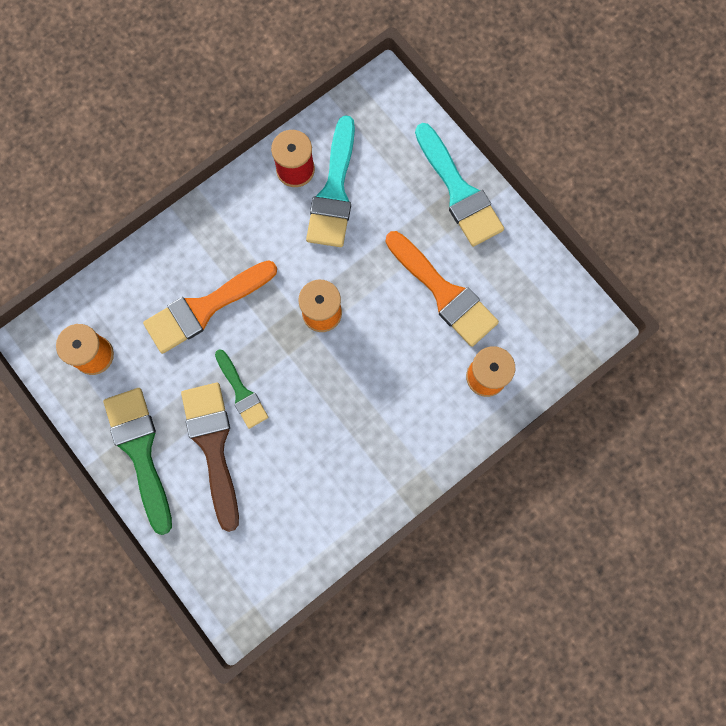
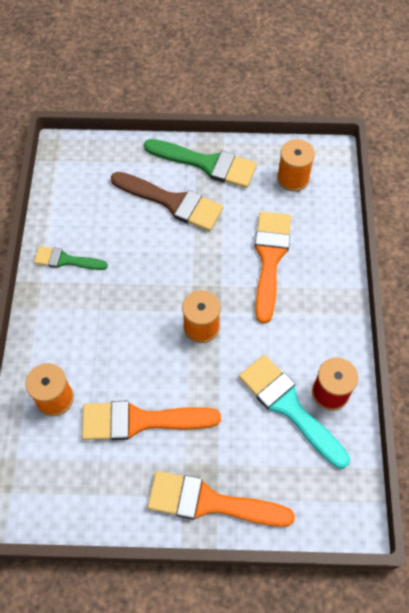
camera: 130 degrees right, 15 degrees down
(242, 393) = (191, 240): green brush -> green brush (66, 260)
(459, 191) = (210, 502): turquoise brush -> orange brush

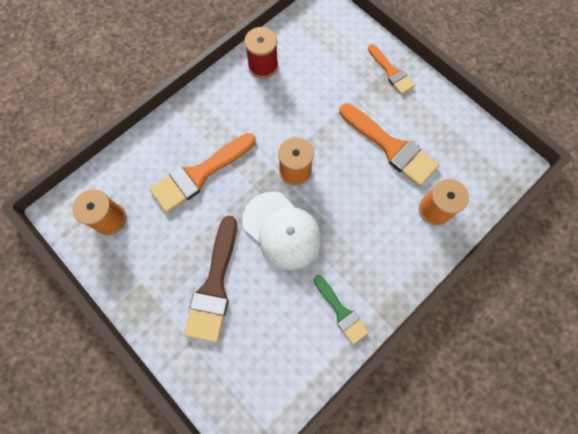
camera: 135 degrees left, 10 degrees up
(163, 275) = (282, 230): none -> white cap
(172, 202) = (214, 286): brown brush -> brown brush turned 150 degrees counterclockwise
(207, 164) = (152, 296): green brush -> none
(210, 502) = (391, 72): orange brush -> orange brush, size x0.59
(288, 406) = (295, 79): turquoise brush -> none

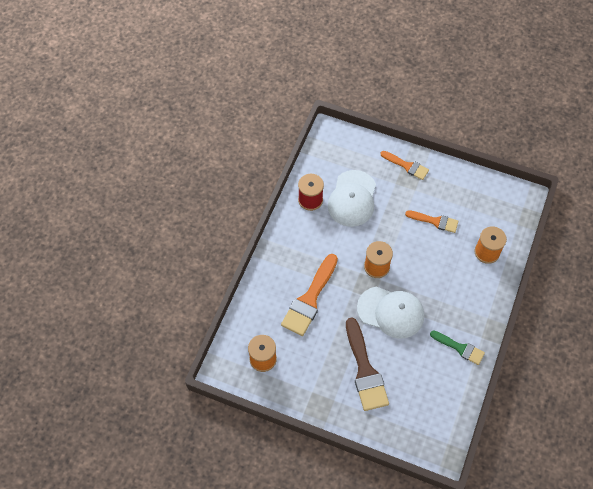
camera: 25 degrees left, 10 degrees down
(309, 83) = (352, 199): none -> white cap
(391, 147) = (435, 221): orange brush -> orange brush, size x0.59

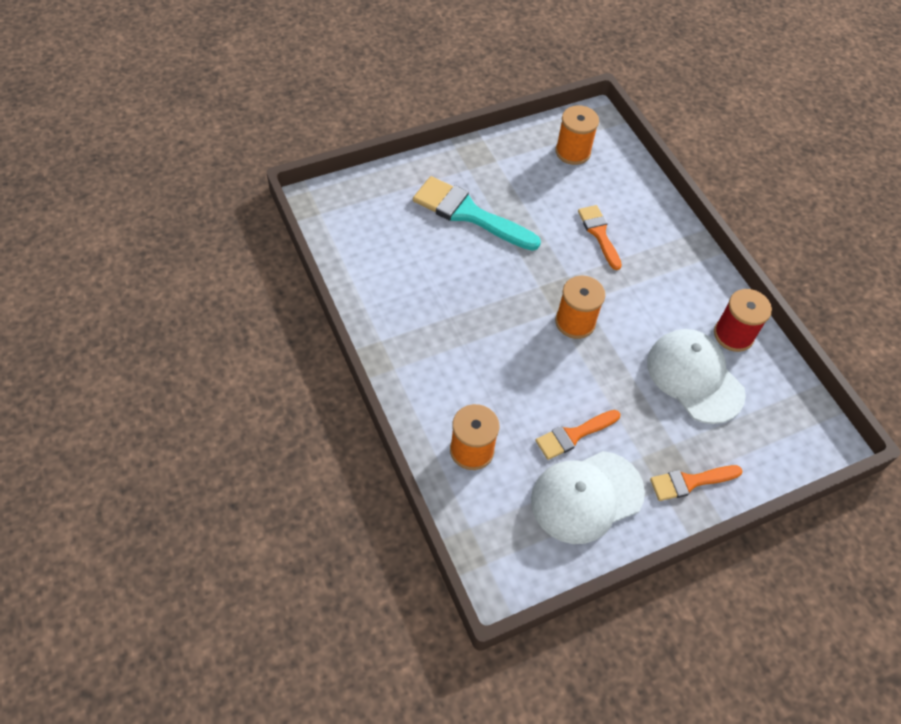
camera: 130 degrees right, 5 degrees down
(310, 299) = (599, 234): orange brush -> orange brush, size x0.59
(365, 370) = (469, 214): brown brush -> turquoise brush
(391, 312) = (505, 287): white cap -> white cap (586, 497)
(460, 348) = (394, 310): green brush -> none

